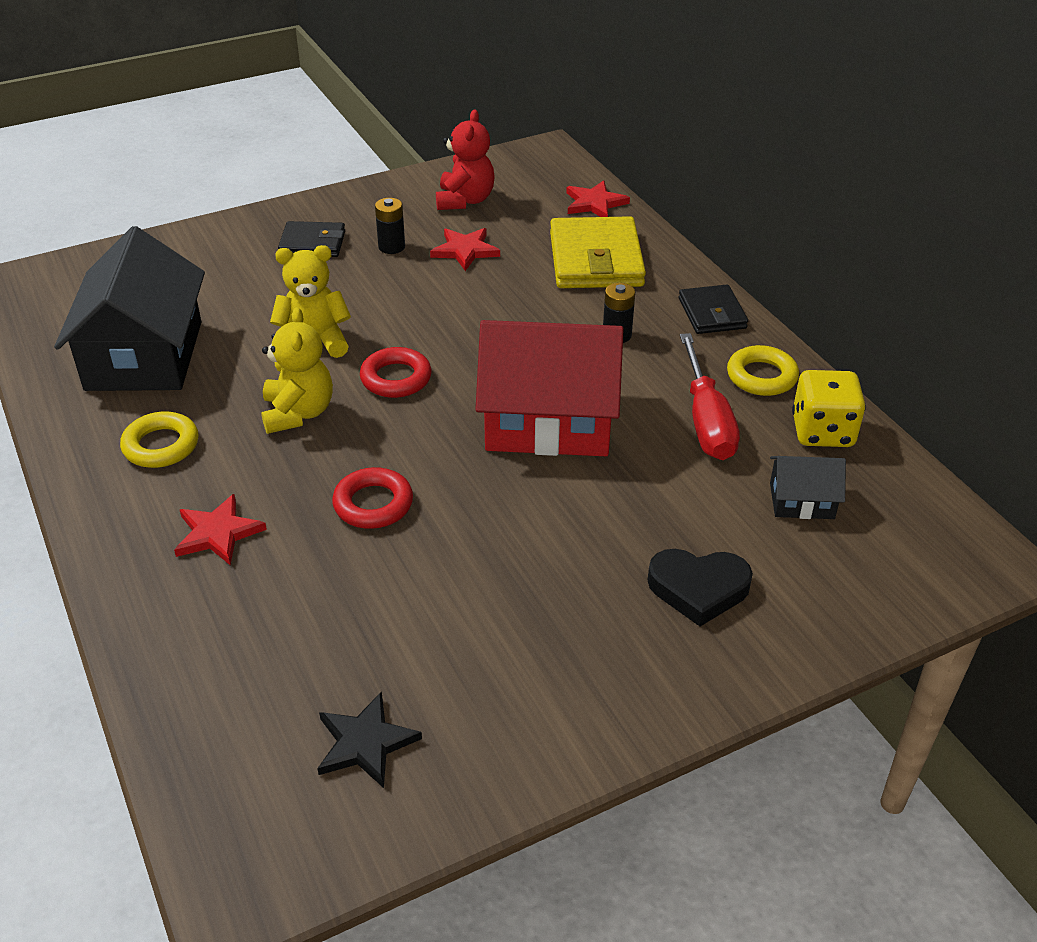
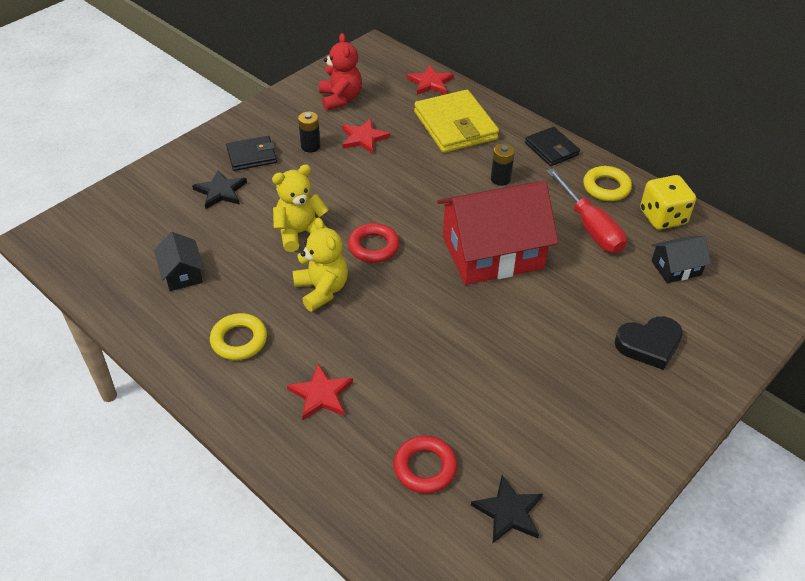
camera: 20 degrees left, 5 degrees up
(144, 355) = (182, 273): black house -> black house, size x0.46
(249, 275) = (220, 191): none -> black star
(373, 504) = (413, 343): red ring -> red ring (425, 468)

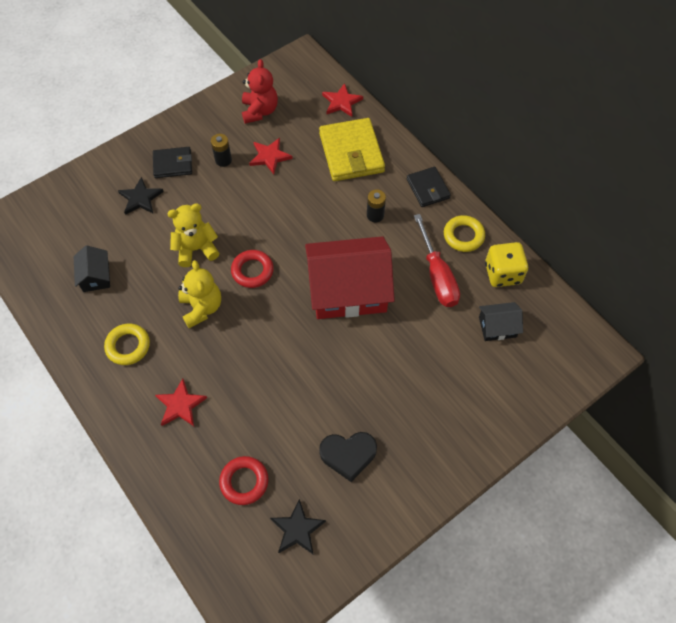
camera: 10 degrees right, 15 degrees up
(649, 345) = (451, 398): black heart -> black heart (348, 455)

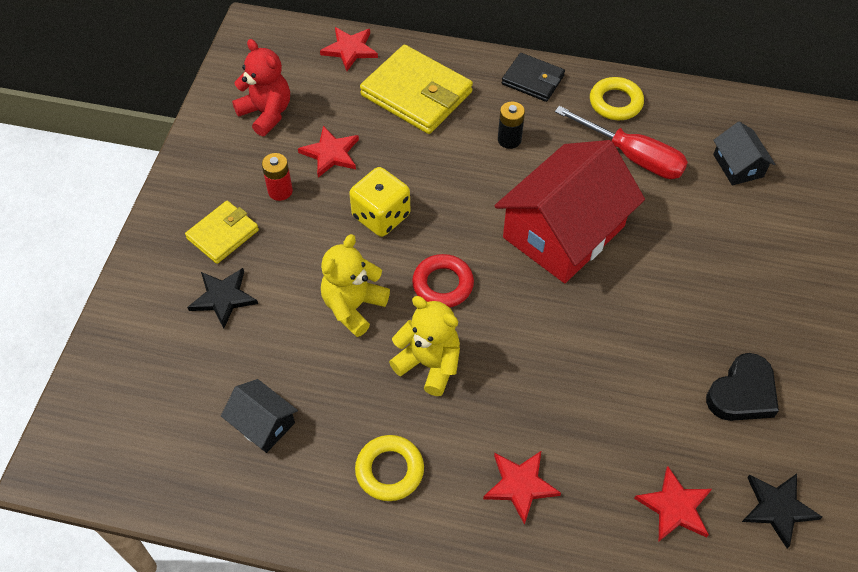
camera: 40 degrees left, 5 degrees down
(173, 164) = (223, 234): black wallet -> yellow wallet
(223, 160) = (280, 191): black battery -> red battery
(244, 481) = (675, 507): red ring -> red star
(497, 327) = (738, 166): black house -> black house turned 60 degrees counterclockwise
(502, 273) = (688, 113): yellow dice -> yellow dice (381, 216)

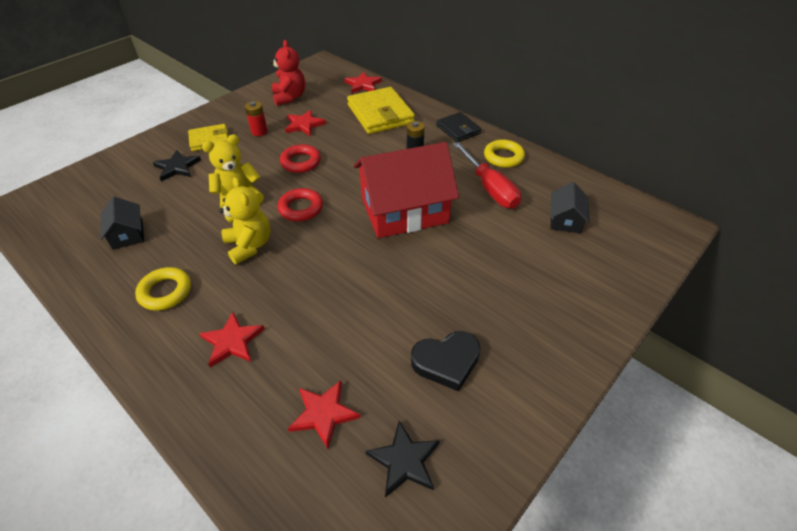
camera: 30 degrees right, 10 degrees down
(381, 216) = (301, 162): yellow dice -> red ring

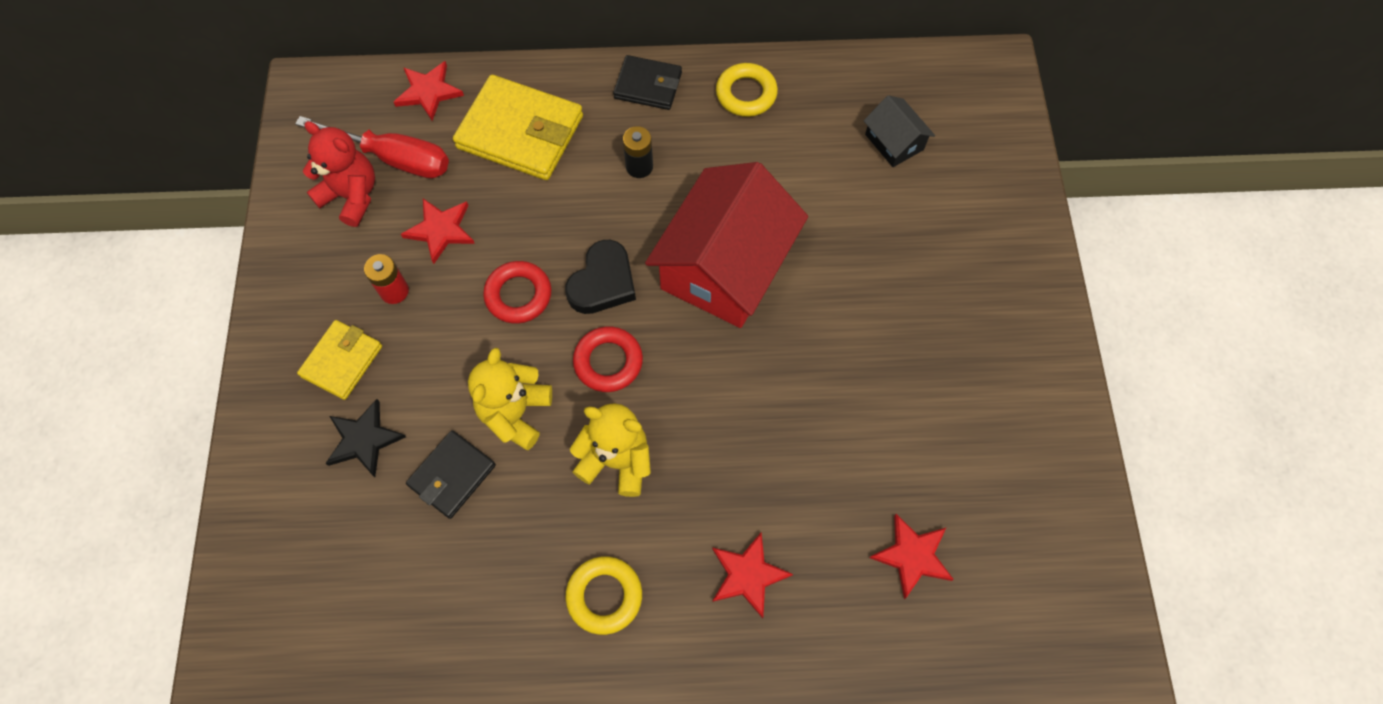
camera: 45 degrees left, 20 degrees up
(128, 234) = (450, 579): black house -> none
(185, 201) = (452, 475): none -> black wallet
(404, 460) = (1015, 529): black star -> none
(446, 362) = (953, 409): black heart -> black heart (603, 282)
(490, 188) = (779, 157): red screwdriver -> red screwdriver (394, 158)

